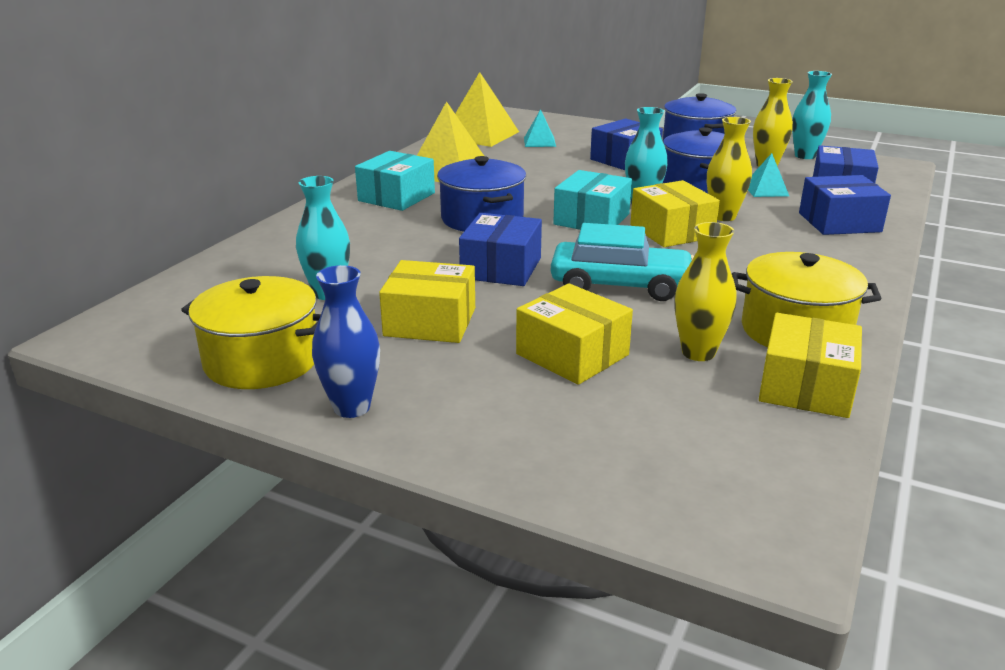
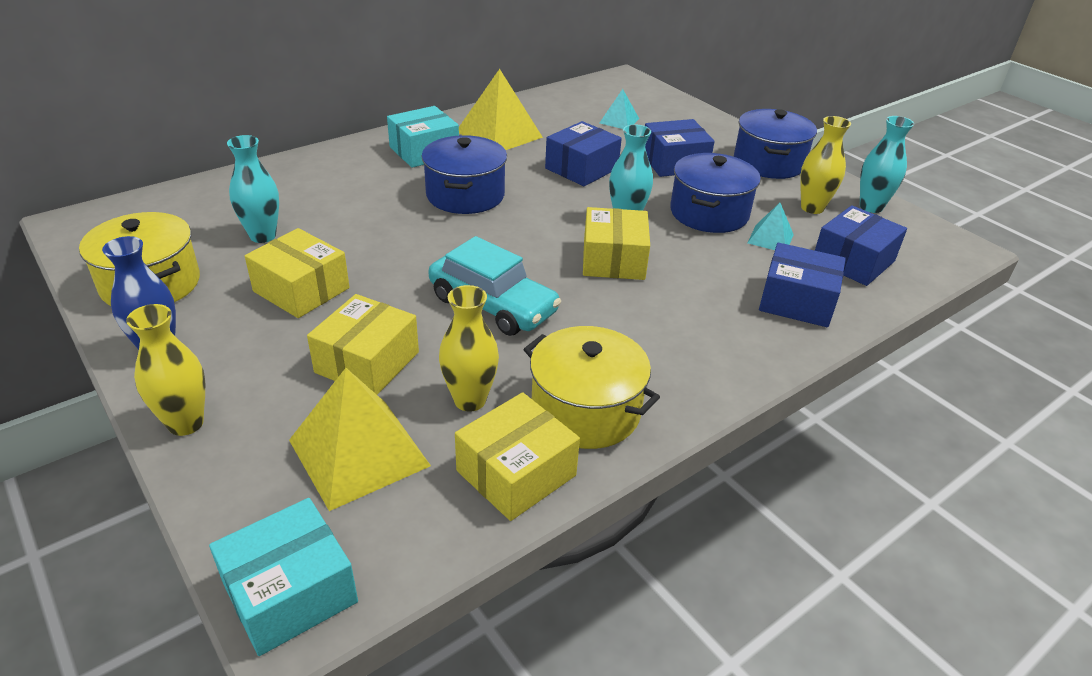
camera: 25 degrees right, 10 degrees up
(480, 134) = (575, 99): yellow pyramid -> yellow pyramid (359, 452)
(501, 268) = (418, 253): blue box -> blue box (581, 168)
(572, 354) = (367, 362): yellow box -> yellow box turned 45 degrees clockwise
(591, 219) = (557, 224): turquoise box -> turquoise box (290, 592)
(723, 216) = (685, 258): yellow vase -> yellow vase (186, 423)

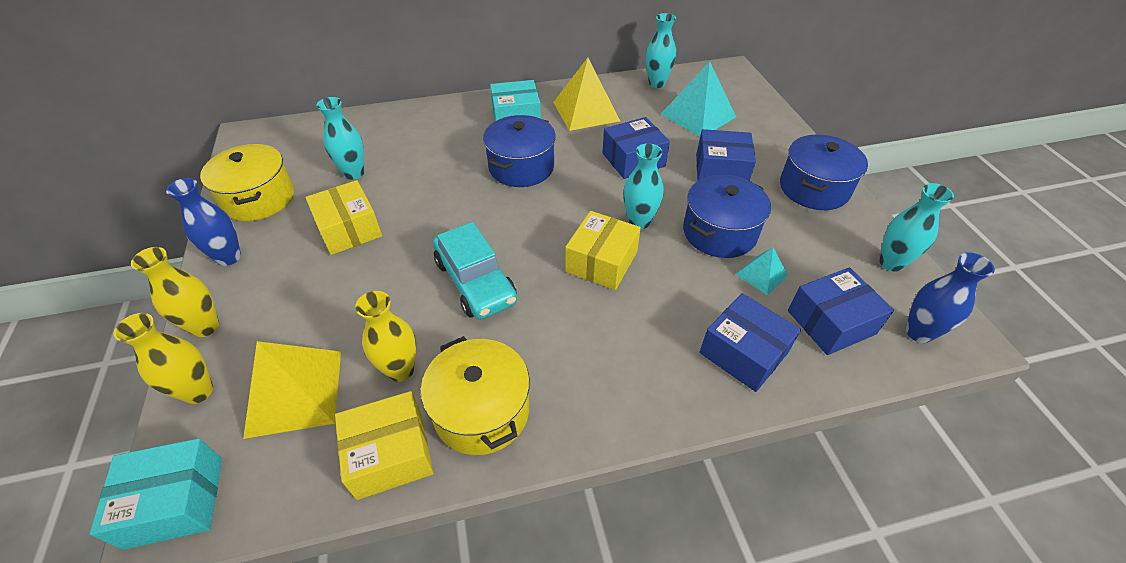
camera: 25 degrees right, 10 degrees up
(367, 362) = (351, 310): yellow box -> none
(557, 99) = (656, 83): none -> turquoise vase
(619, 121) = (698, 115): turquoise pyramid -> turquoise pyramid, size x1.91
(812, 208) = (826, 250): yellow vase -> yellow vase (198, 391)
(925, 252) = (918, 332): none -> blue vase

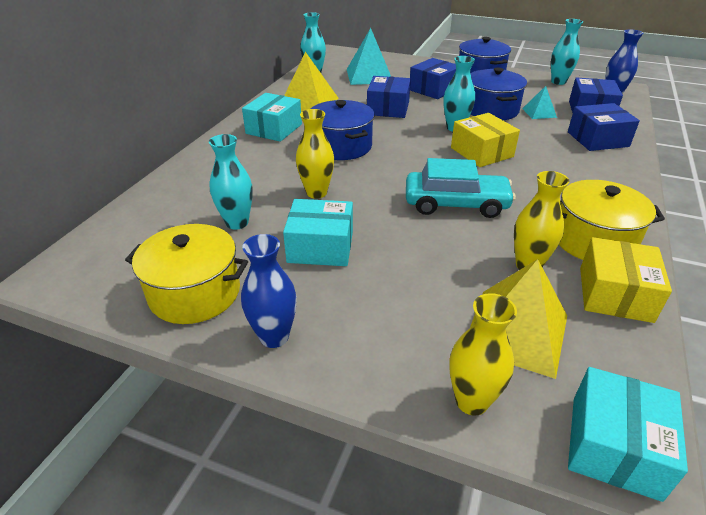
camera: 55 degrees left, 10 degrees down
(206, 327) = (375, 377): yellow vase -> yellow vase (316, 193)
(349, 229) = (320, 246): yellow box -> turquoise box

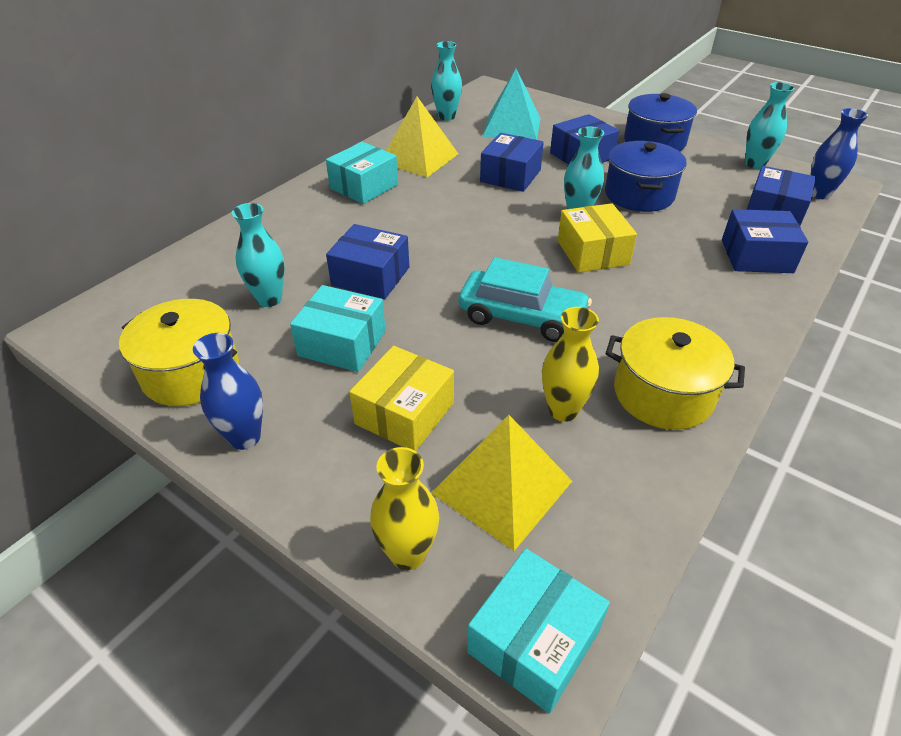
camera: 15 degrees right, 5 degrees up
(316, 193) = (370, 276): yellow vase -> blue box
(341, 146) = (428, 220): blue pot -> none
(539, 112) = (700, 207): turquoise pyramid -> none
(615, 294) = (647, 466): yellow box -> yellow box (405, 413)

